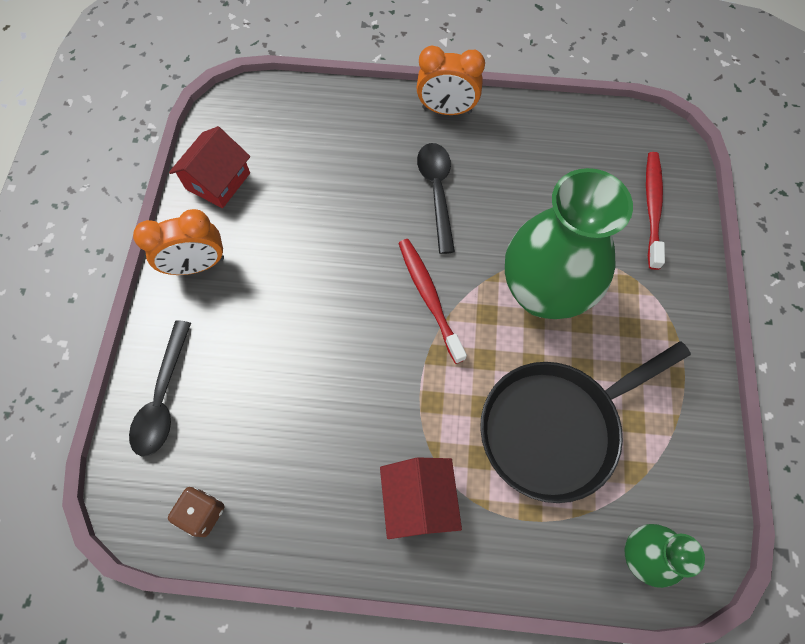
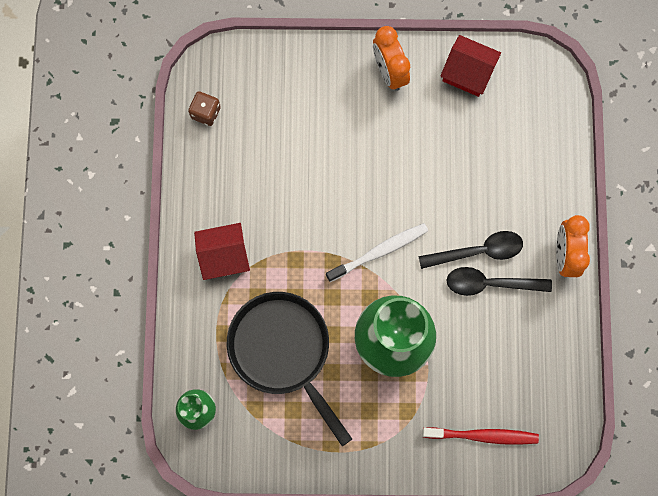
camera: 85 degrees right, 10 degrees up
(163, 398) = (282, 70): black spoon -> black spoon (490, 283)
(429, 297) = (379, 252): red toothbrush -> white toothbrush

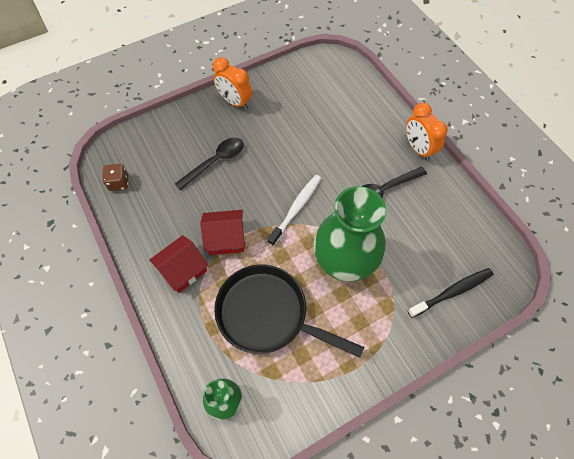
camera: 30 degrees left, 15 degrees down
(468, 72) = (285, 80): red house -> red house (226, 238)
(478, 251) = (362, 175): black spoon -> black spoon (215, 162)
(482, 435) = (452, 292): red toothbrush -> black toothbrush

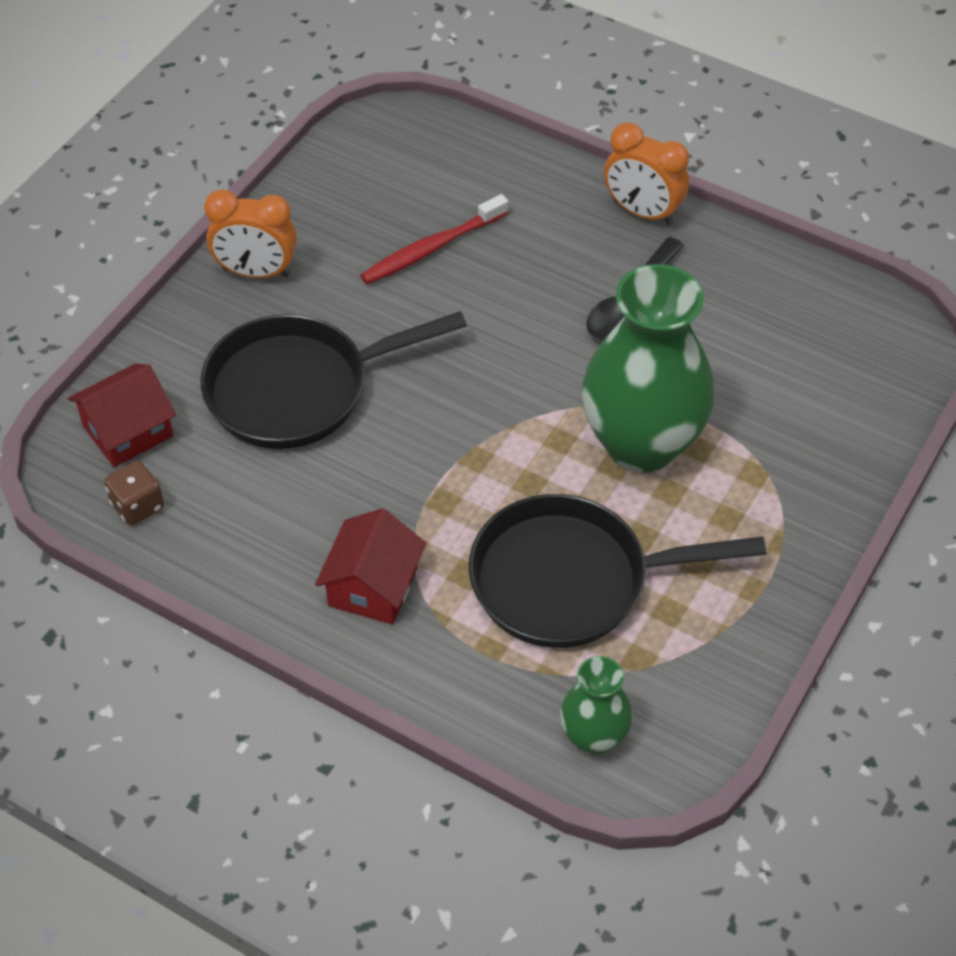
camera: 30 degrees left, 10 degrees down
(215, 162) = (297, 389): black spoon -> black pan
(226, 238) = (412, 502): red house -> red house (128, 431)
(296, 208) = (501, 399): white toothbrush -> none
(313, 124) = (432, 248): none -> red toothbrush
(452, 292) = (839, 406): black toothbrush -> none

